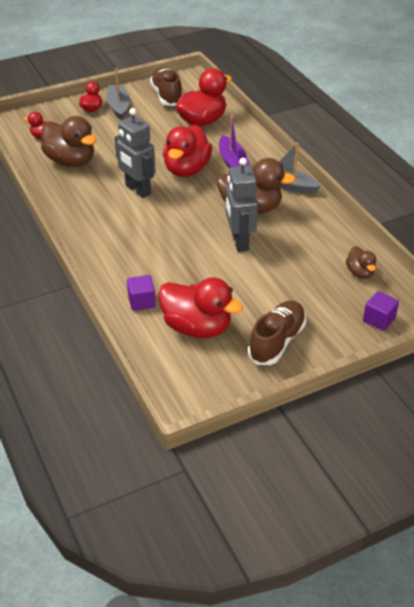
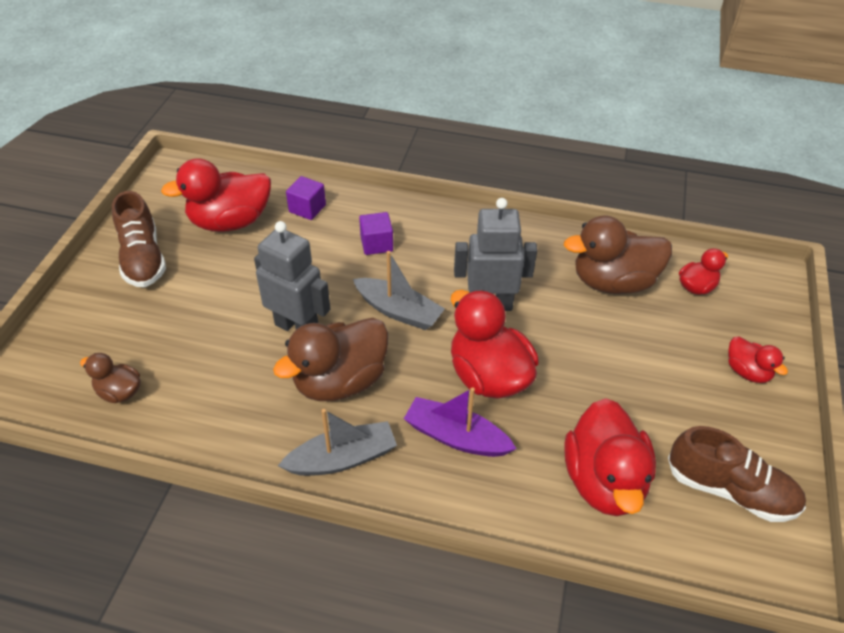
camera: 130 degrees right, 5 degrees up
(118, 107) = (733, 406): grey boat -> grey boat (398, 311)
(379, 319) = (53, 349): purple cube -> purple cube (376, 244)

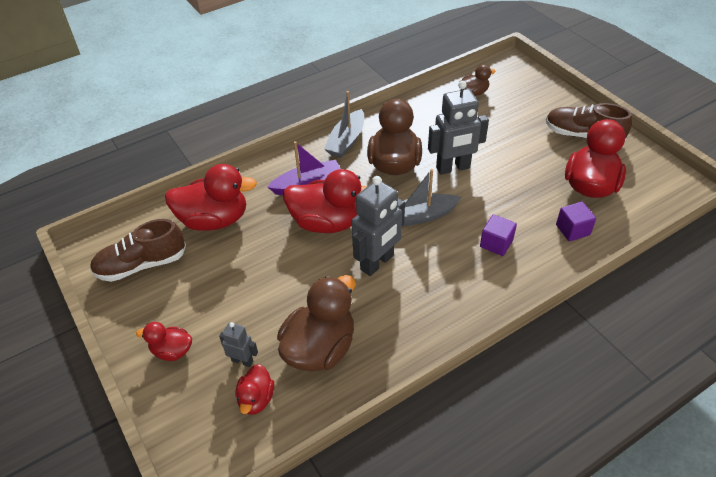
camera: 135 degrees right, 0 degrees up
(604, 481) = (214, 220): red duck -> red duck turned 135 degrees clockwise
(686, 319) = (242, 361): none -> grey robot

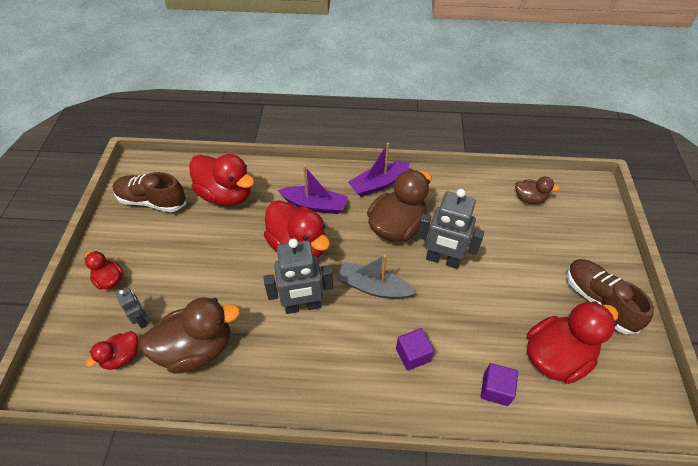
camera: 35 degrees right, 5 degrees up
(346, 141) = (378, 184): grey boat -> purple boat

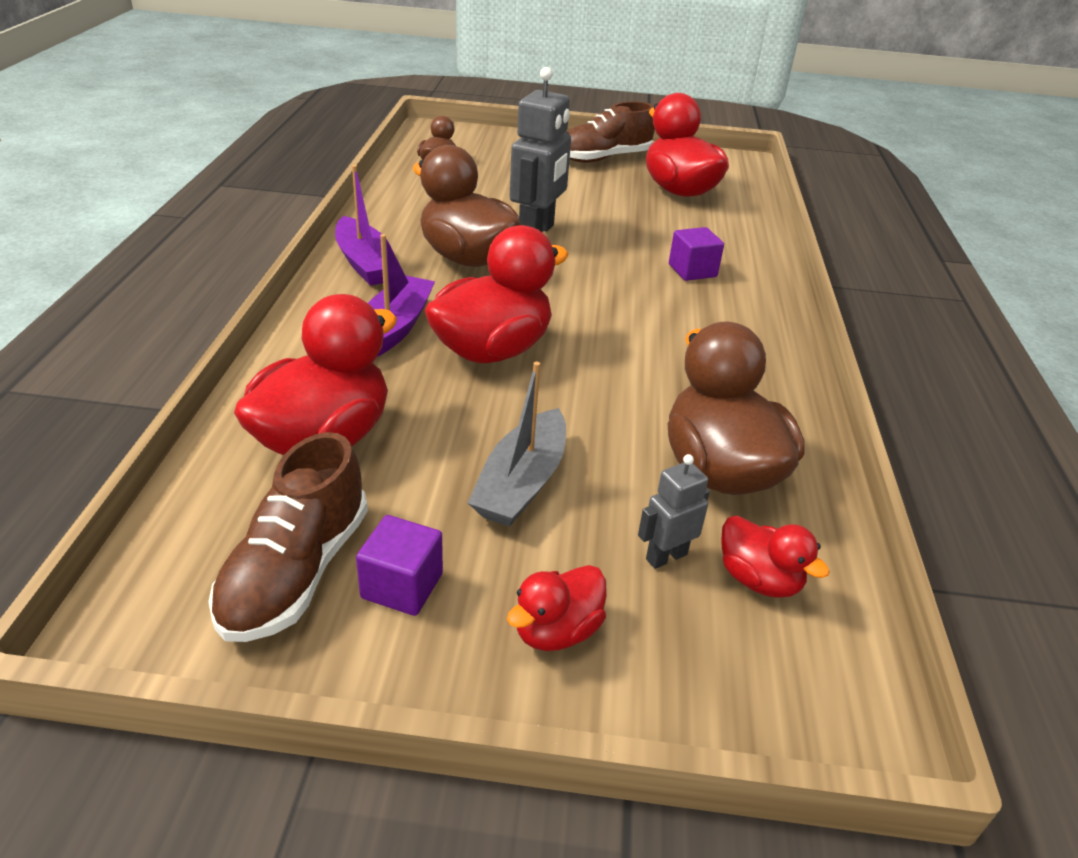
camera: 90 degrees left, 15 degrees down
(302, 306) = (620, 352): grey robot -> none
(373, 287) = (583, 288): grey boat -> grey boat (521, 483)
(495, 389) = (728, 228): purple cube -> purple cube (402, 586)

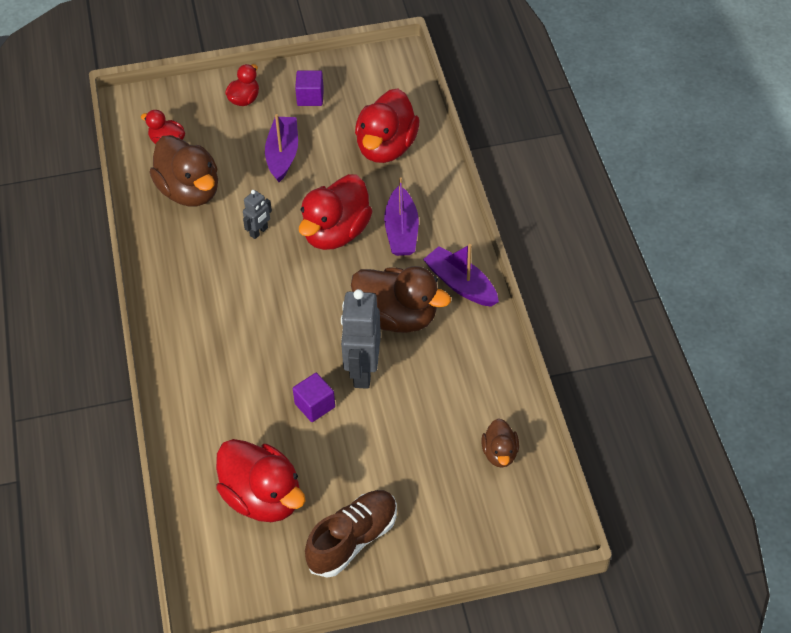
camera: 165 degrees right, 15 degrees up
(296, 572) = (353, 90): brown shoe -> none
(521, 483) = (282, 154): grey boat -> purple boat
(666, 556) = (208, 140): grey robot -> grey robot (259, 232)
(692, 270) = (229, 364): purple cube -> purple cube (315, 405)

